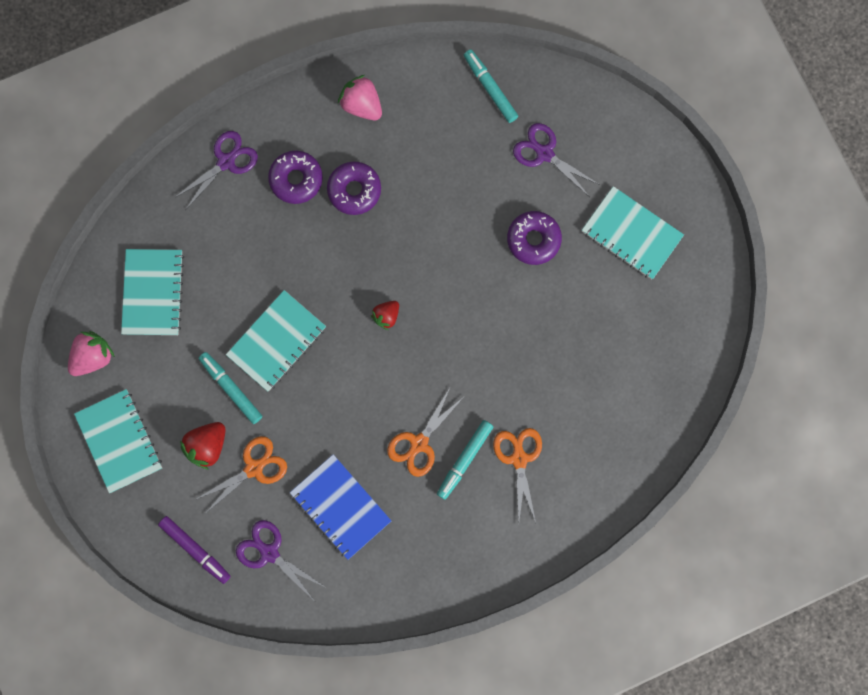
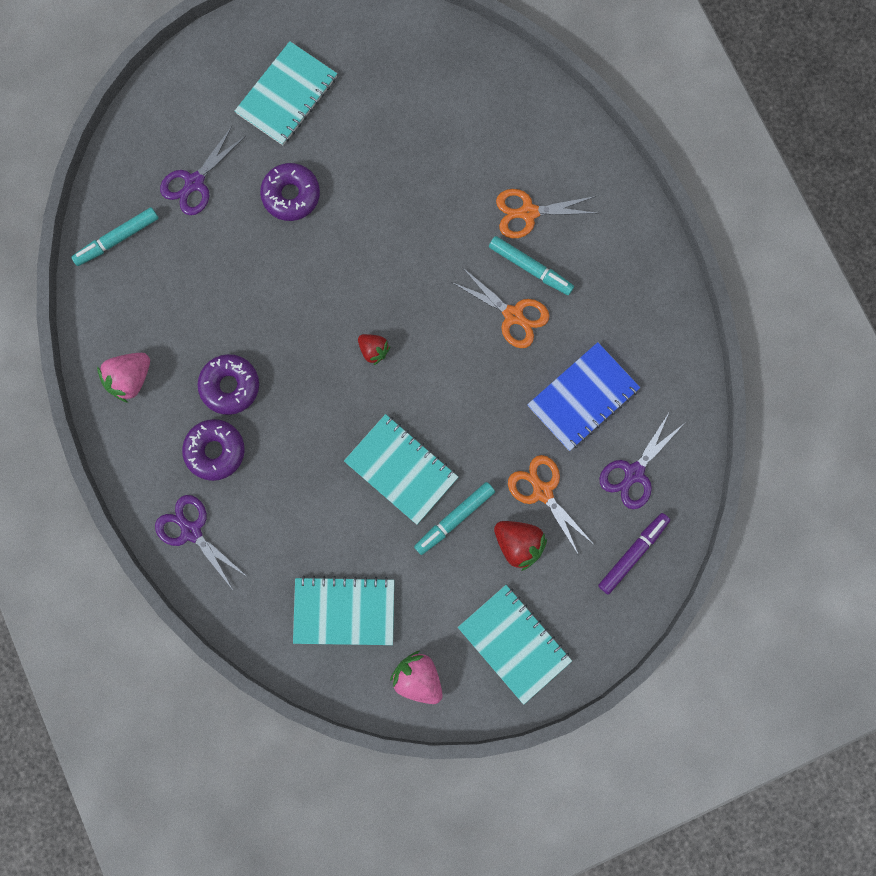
camera: 90 degrees left, 0 degrees up
(119, 441) = (514, 643): turquoise notebook -> turquoise notebook turned 75 degrees clockwise

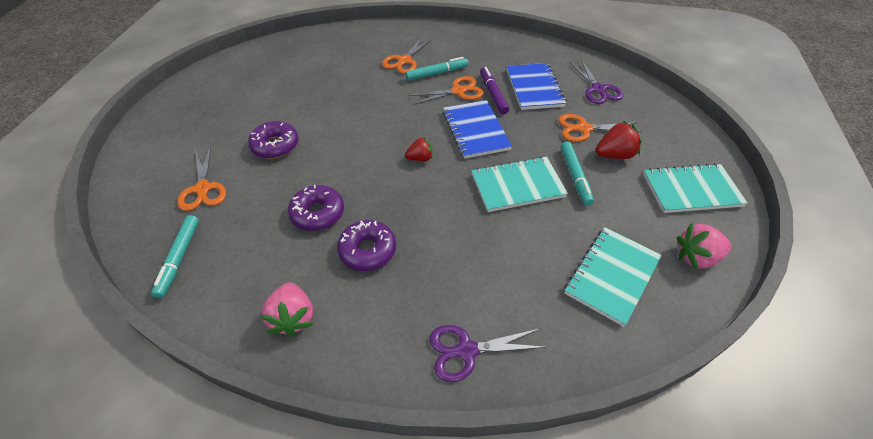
camera: 55 degrees left, 30 degrees down
(194, 182) = (203, 189): purple scissors -> orange scissors
(215, 451) = (410, 290): purple donut -> purple donut (318, 213)
(287, 95) = (215, 116): turquoise notebook -> none
(456, 378) = (475, 130): none -> blue notebook
(633, 553) = (652, 111): purple marker -> purple marker (493, 94)

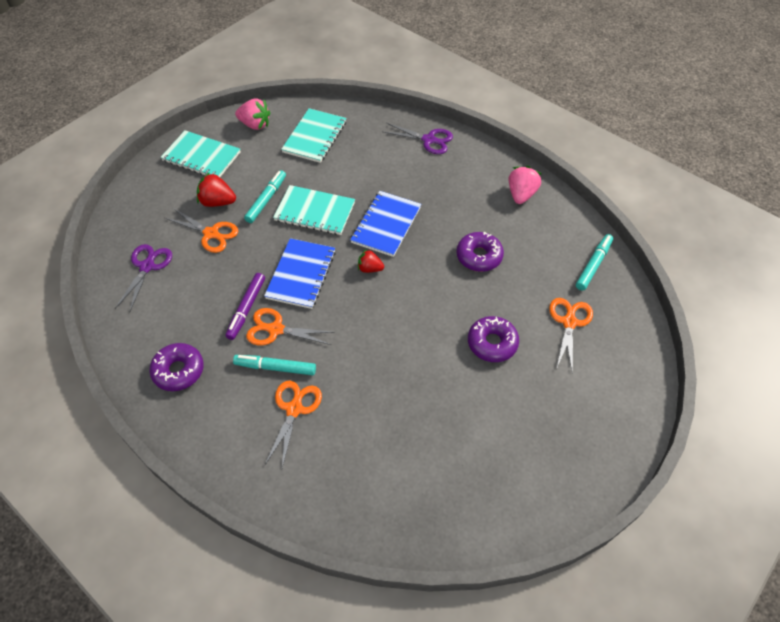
camera: 150 degrees left, 5 degrees up
(367, 250) = (455, 214): purple donut -> purple donut (178, 371)
(404, 61) = (294, 409): orange scissors -> orange scissors turned 45 degrees counterclockwise
(534, 88) = (200, 297): blue notebook -> blue notebook (386, 225)
(612, 276) = (315, 137): turquoise notebook -> turquoise notebook turned 45 degrees counterclockwise

